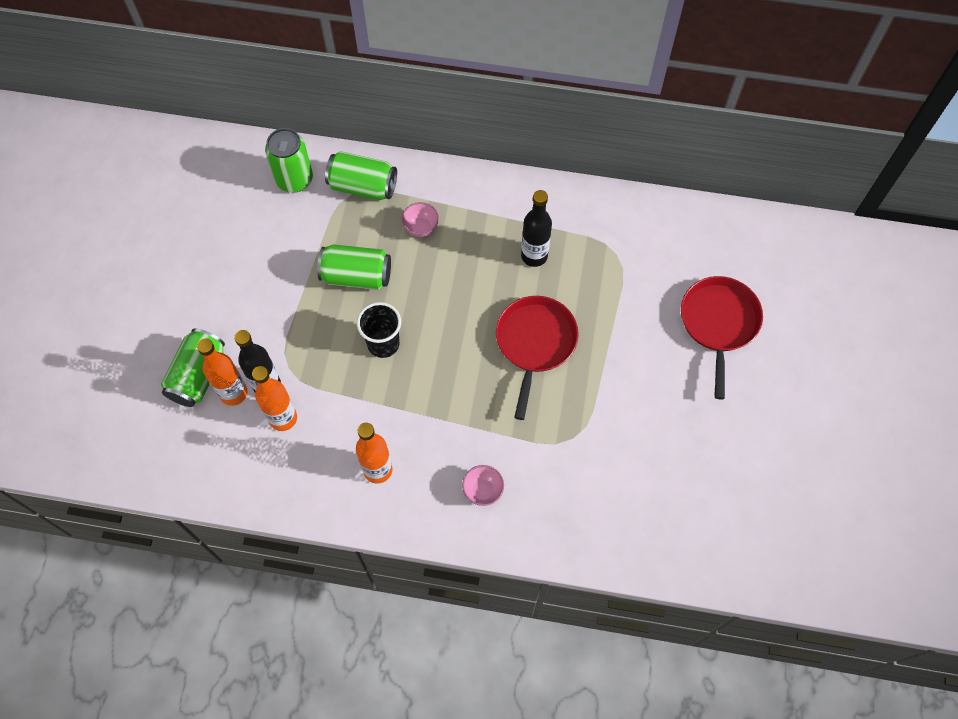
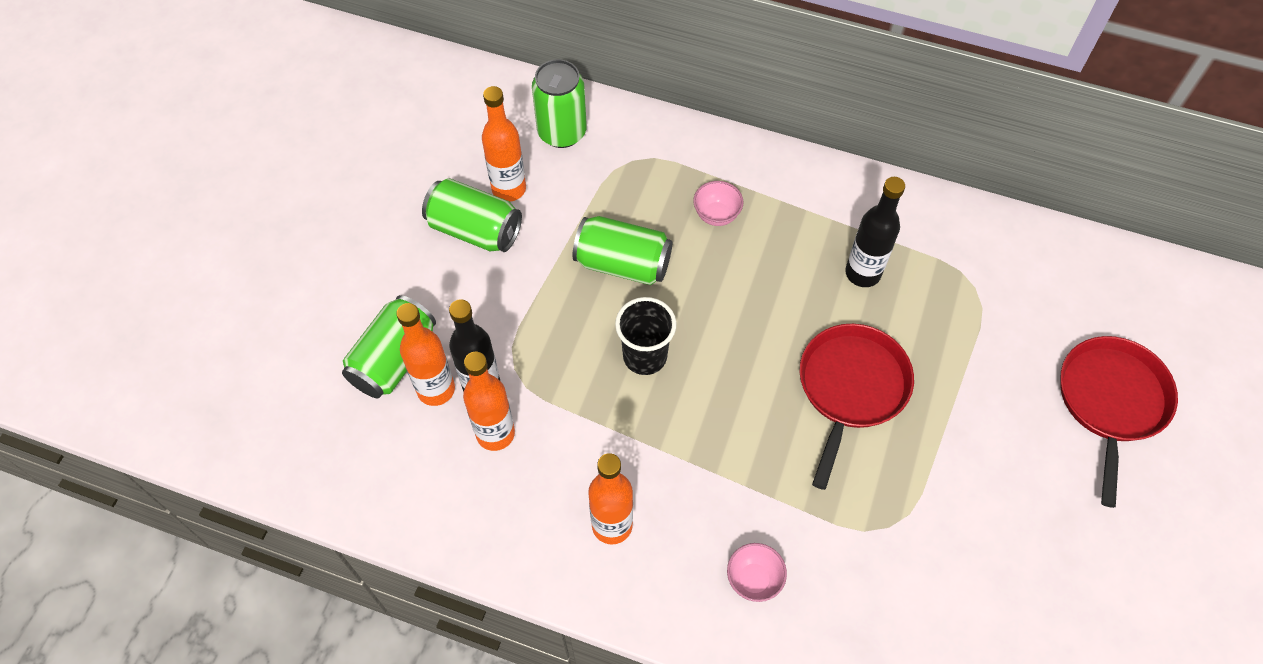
camera: 10 degrees right, 5 degrees down
(261, 231) = (509, 189): none -> orange bottle
(363, 186) = (648, 153): green can -> green can (475, 230)

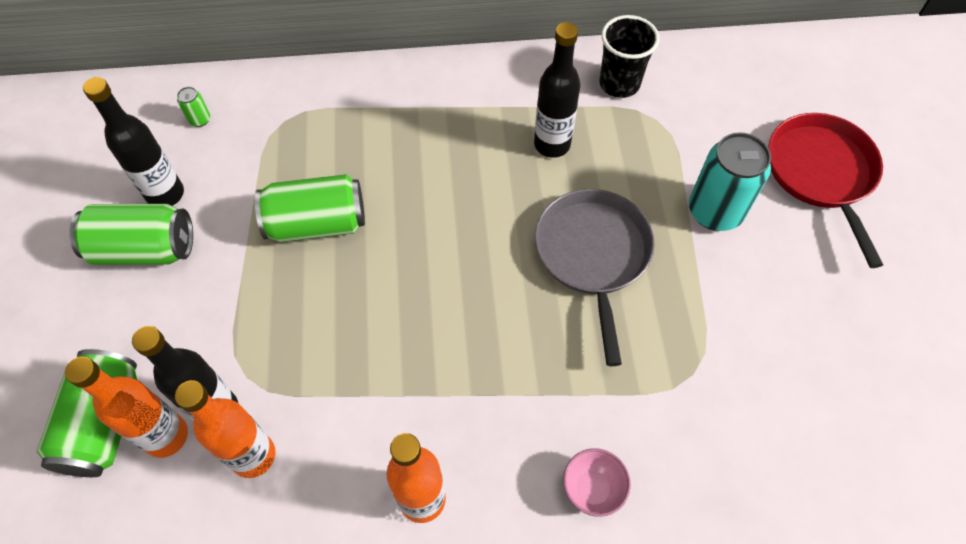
camera: 25 degrees left, 0 degrees up
(509, 189) = (165, 194): orange bottle -> black bottle
(562, 132) = (200, 119): green can -> green can, size x0.43
(645, 356) = (379, 307): black cup -> black cup (619, 84)
(716, 215) = (390, 142): pink bowl -> none
(851, 388) = (593, 255): red pan -> grey pan
(985, 395) = (715, 211): none -> turquoise can

